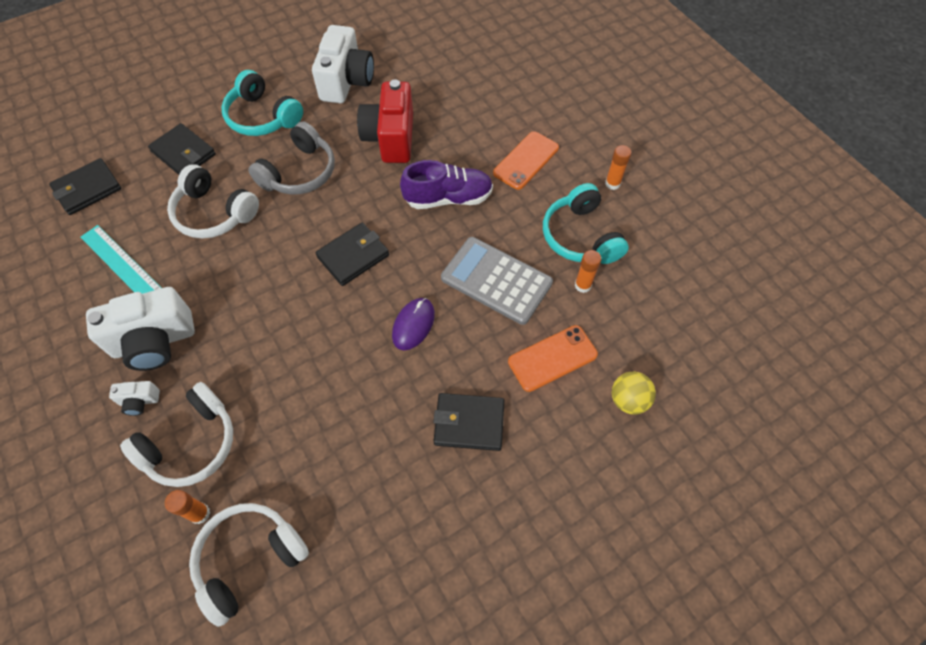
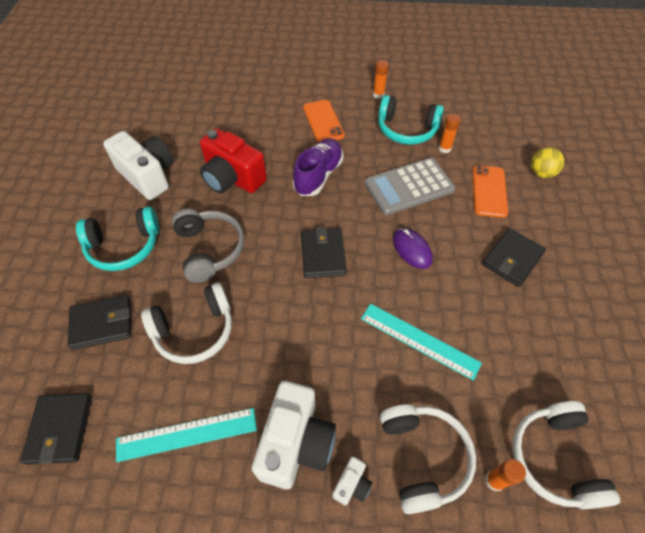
camera: 55 degrees left, 5 degrees down
(309, 383) = (419, 340): none -> turquoise ruler

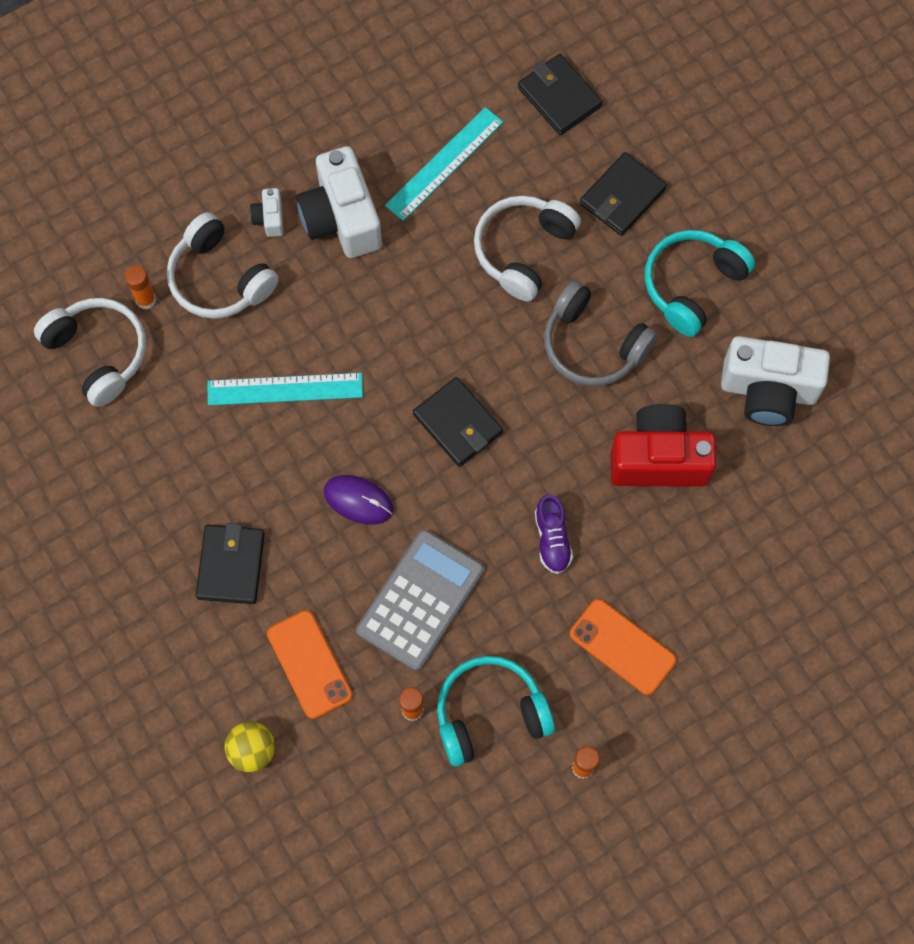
camera: 145 degrees right, 15 degrees up
(318, 175) = (552, 539): purple shoe -> purple shoe, size x0.62

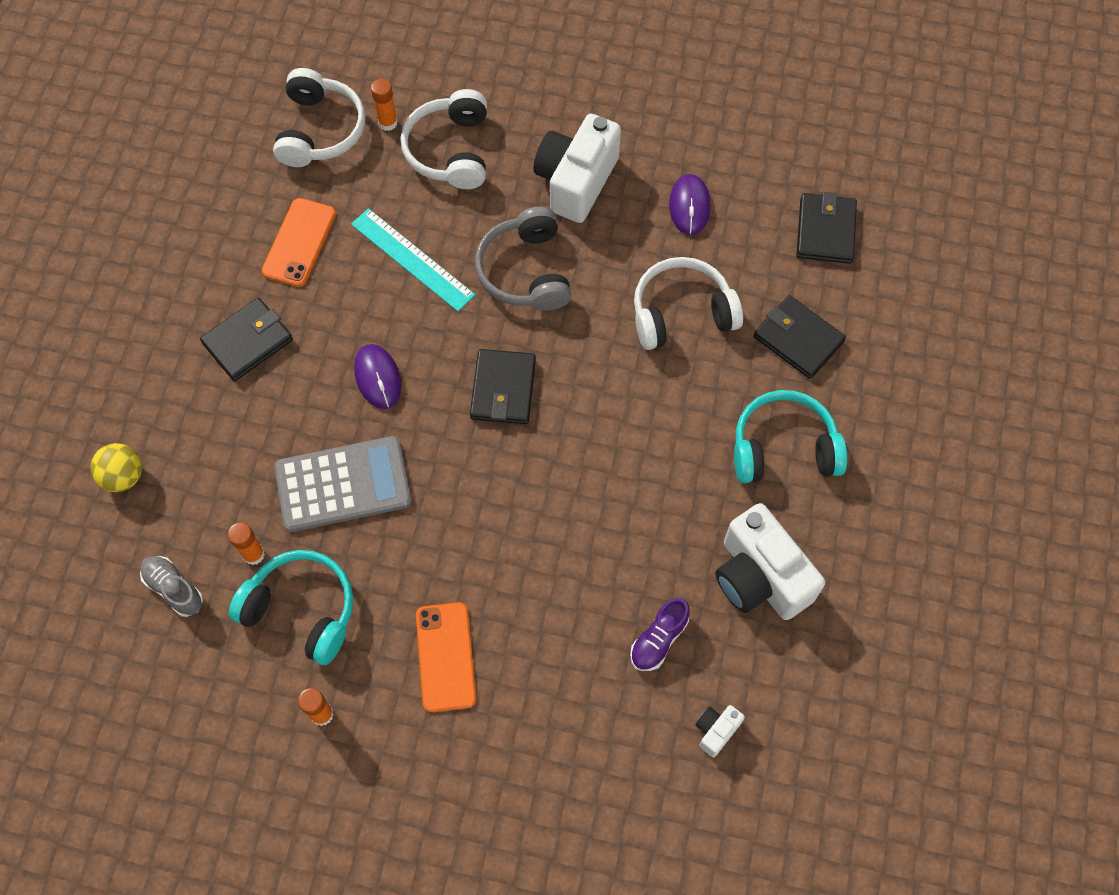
camera: 45 degrees right, 5 degrees down
(269, 218) = (527, 140): white camera -> white camera (716, 731)
(309, 664) = (223, 455): orange phone -> orange phone (299, 242)
(383, 789) = (174, 589): none -> grey shoe
(444, 163) = (689, 206): turquoise ruler -> purple mouse
(552, 539) = (480, 531): purple shoe -> purple shoe (658, 639)
(593, 344) = (661, 423): grey headphones -> grey headphones (526, 271)
(622, 196) = (798, 339): black wallet -> black wallet turned 45 degrees clockwise
(658, 459) = (621, 548): red camera -> none

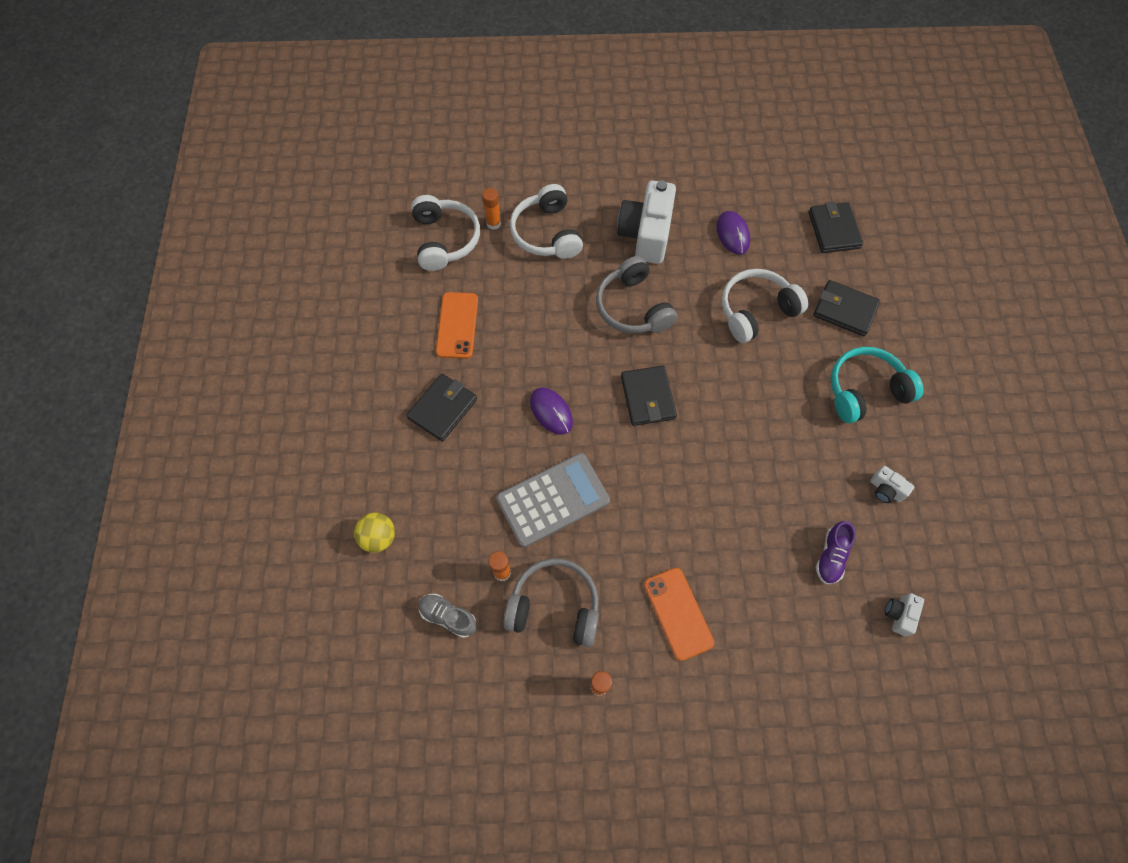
camera: 15 degrees left, 0 degrees up
(301, 610) = (554, 606): turquoise headphones -> grey headphones
(412, 259) = (546, 318): turquoise ruler -> none
(760, 577) = (885, 490): white camera -> white camera, size x0.45

